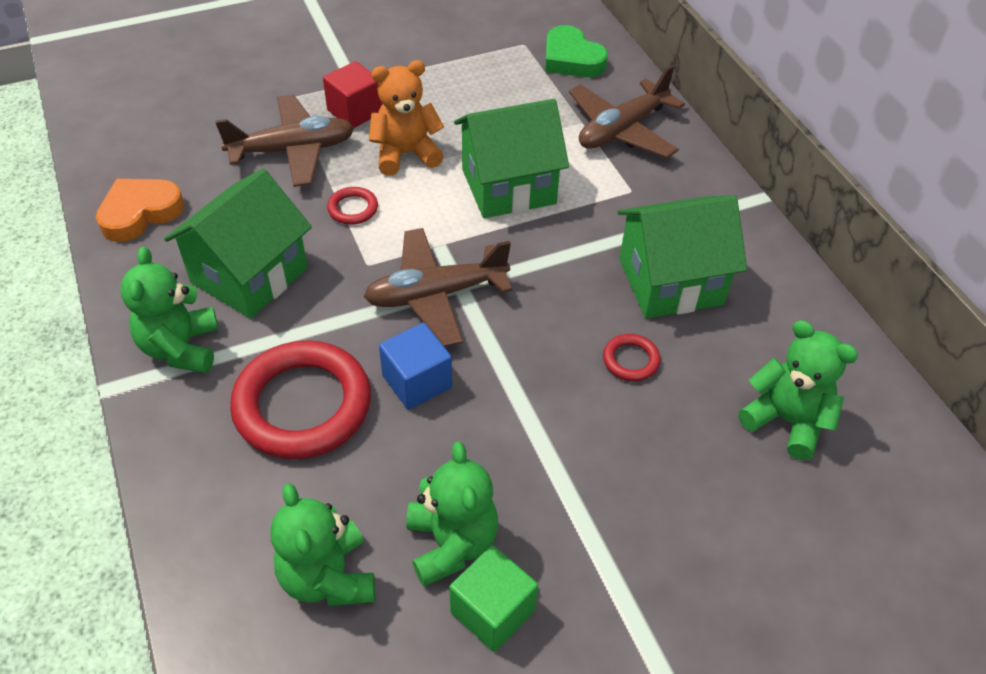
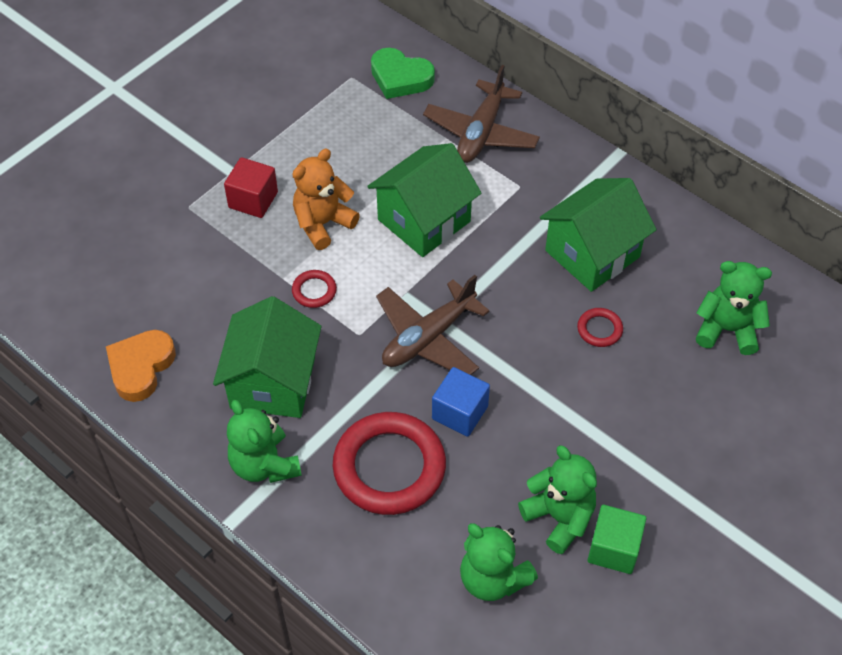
camera: 25 degrees left, 5 degrees up
(293, 150) = (227, 258): brown plane -> none

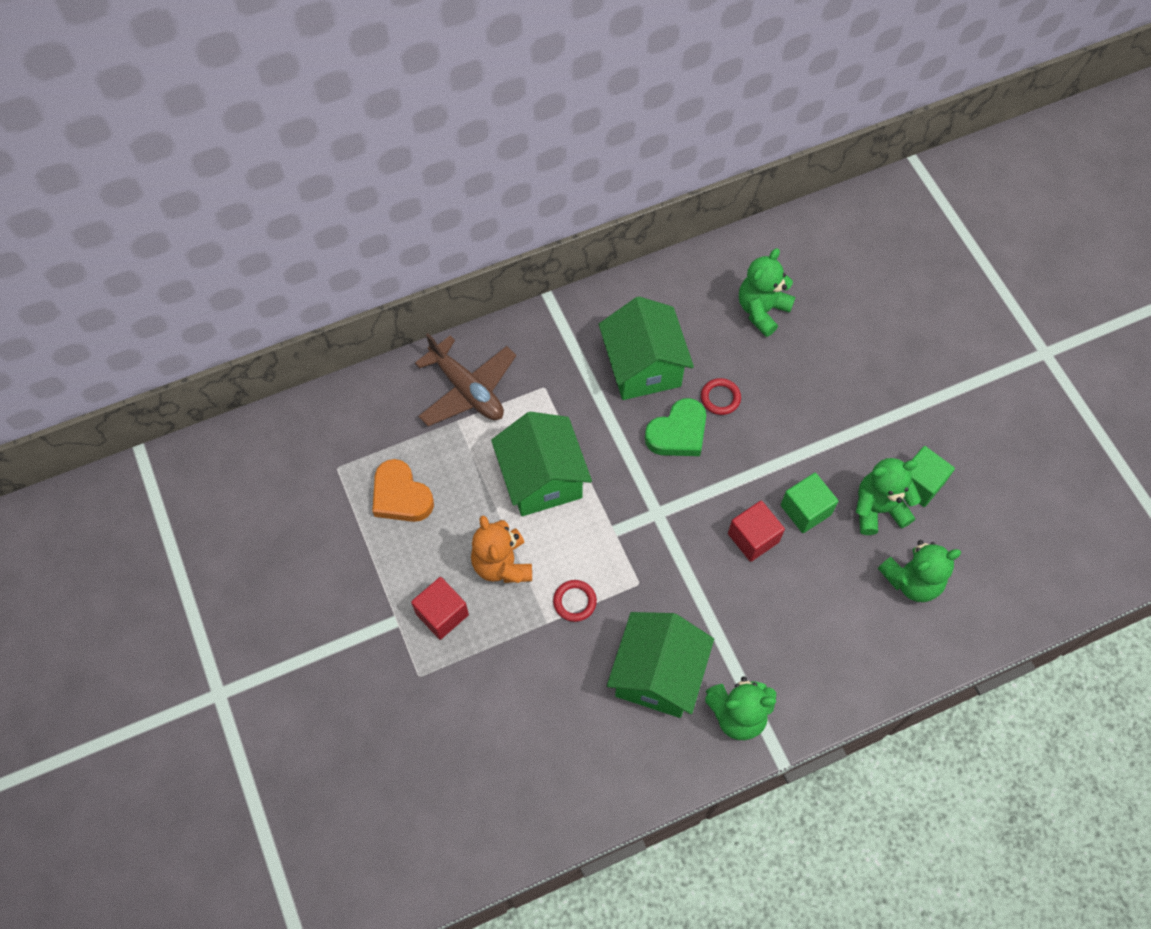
camera: 65 degrees left, 10 degrees up
(141, 367) = (588, 785): orange heart -> orange heart (401, 496)
(273, 383) = (657, 675): green house -> green house turned 75 degrees clockwise
(389, 467) = (782, 614): red ring -> none
(400, 78) = (363, 426): green heart -> green heart (678, 433)
(428, 338) = (668, 530): brown plane -> none
(460, 412) = (753, 538): blue cube -> red cube
(518, 449) = (805, 510): none -> green cube

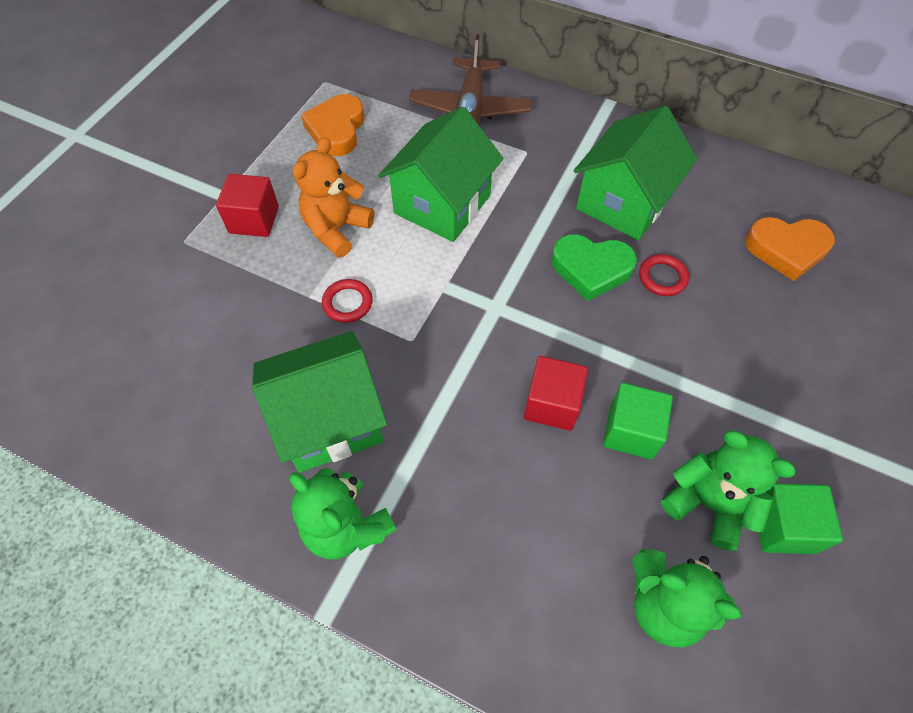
camera: 50 degrees right, 5 degrees down
(762, 310) = (786, 249): green teddy bear -> orange heart

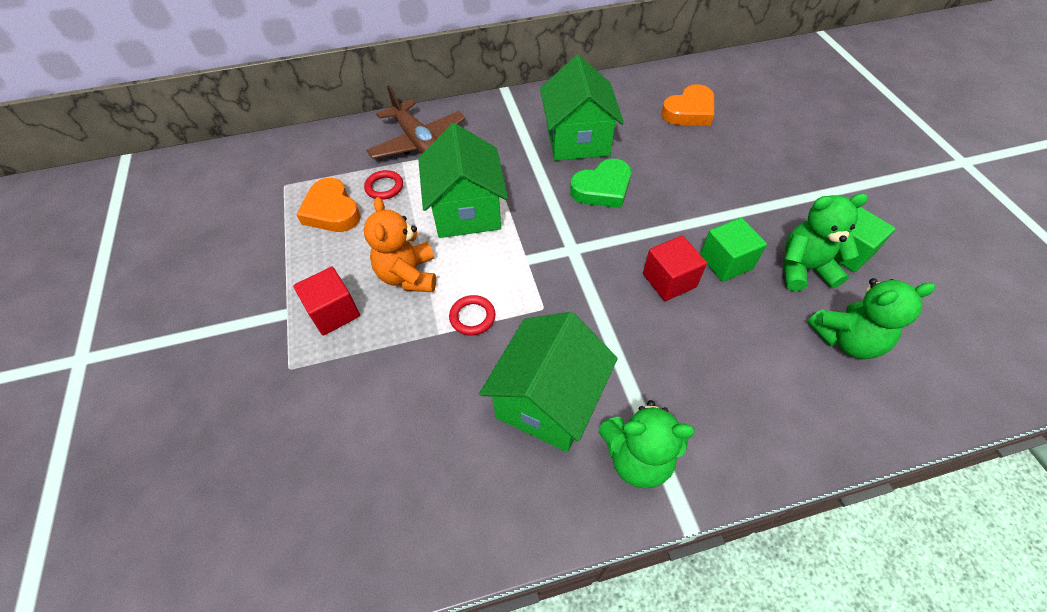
camera: 40 degrees left, 5 degrees down
(662, 277) = (646, 167): red ring -> red ring (384, 187)

